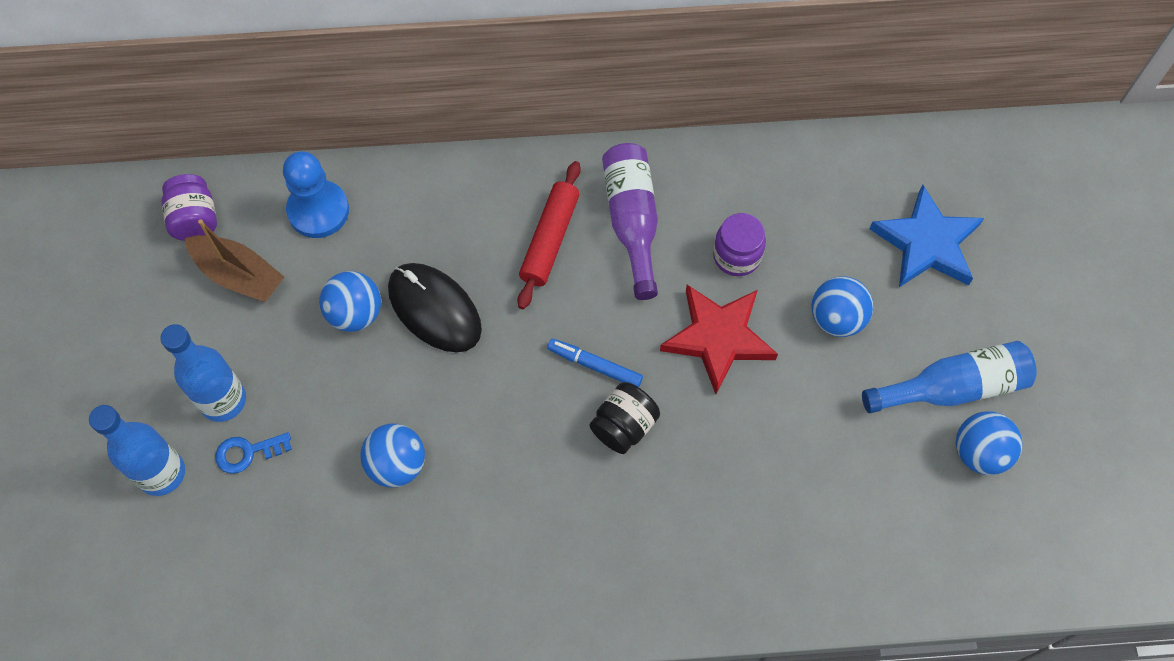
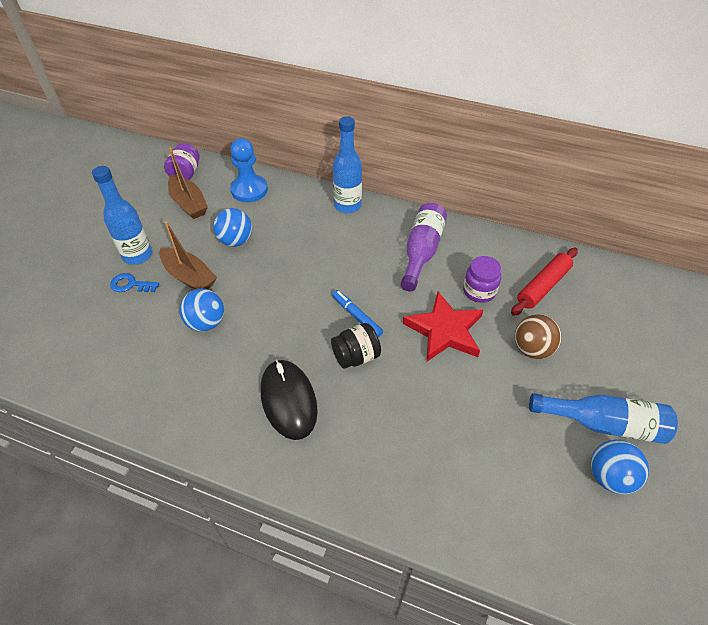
camera: 25 degrees right, 15 degrees down
(161, 473) = (80, 277): blue bottle -> blue bottle (347, 205)
(325, 403) = (189, 277): none -> brown boat
(434, 309) = (280, 254): black mouse -> black mouse (288, 400)
(550, 240) = (367, 244): red rolling pin -> red rolling pin (543, 286)
(836, 318) = (532, 349): blue ball -> brown ball
(926, 243) = (616, 328): blue star -> none

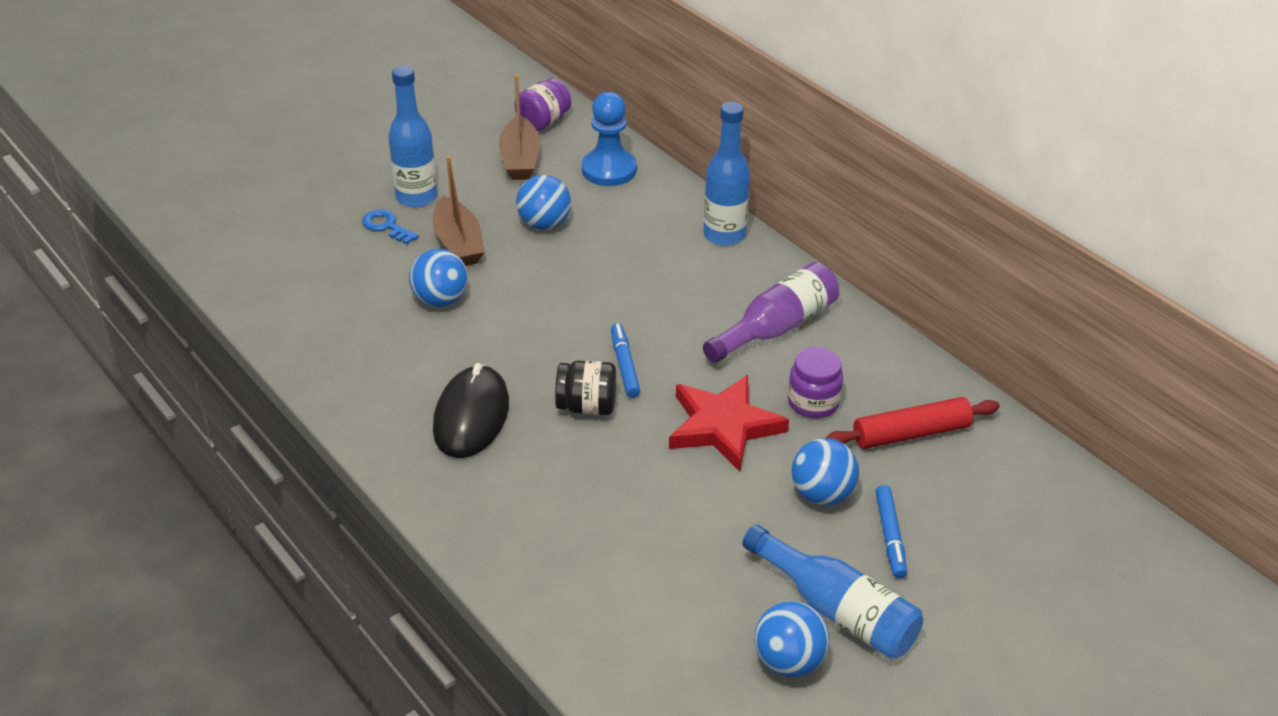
camera: 30 degrees right, 10 degrees down
(532, 349) = (822, 494): brown ball -> blue ball
(588, 358) = (890, 536): none -> blue marker

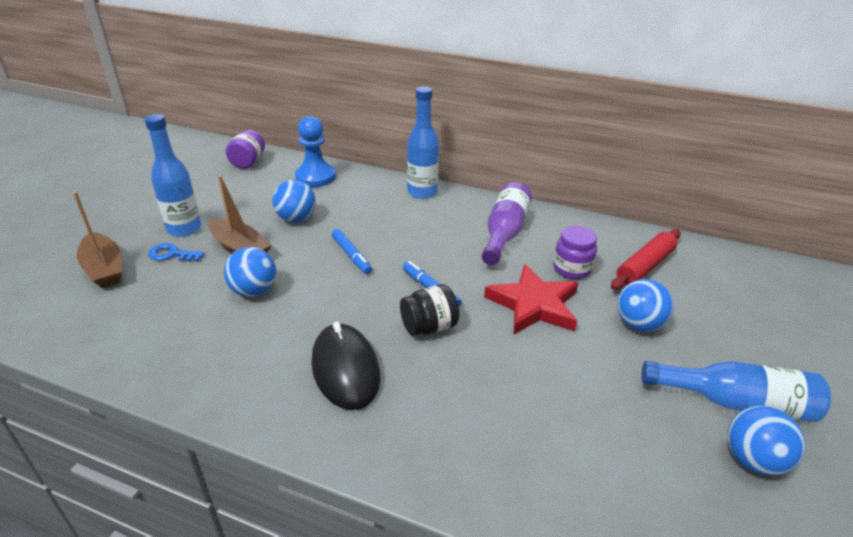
camera: 30 degrees left, 5 degrees down
(520, 159) = (248, 186): brown boat -> brown boat (104, 269)
(890, 536) = (706, 335): blue marker -> blue marker (351, 255)

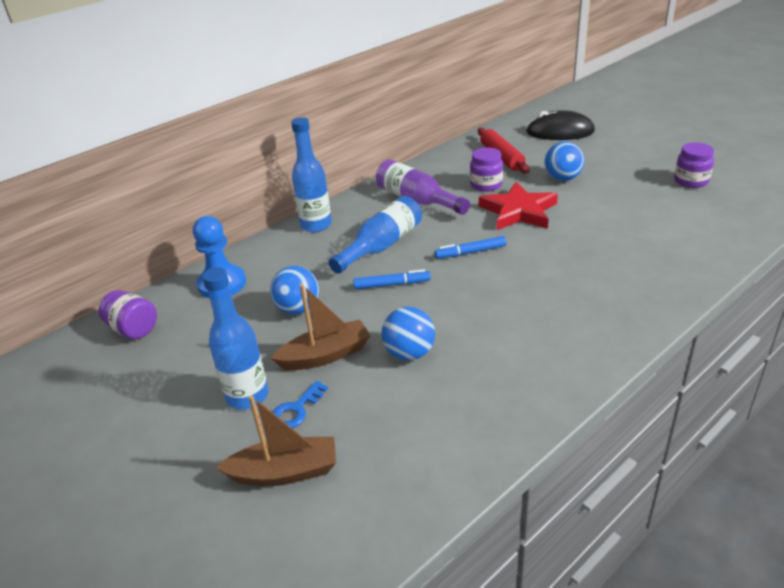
camera: 60 degrees left, 0 degrees up
(345, 369) = (550, 314): black mouse -> black mouse (560, 132)
(429, 327) = (519, 263): black jar -> none
(736, 402) = (646, 170): blue bottle -> blue bottle (381, 246)
(753, 460) = (691, 181): blue ball -> purple jar

